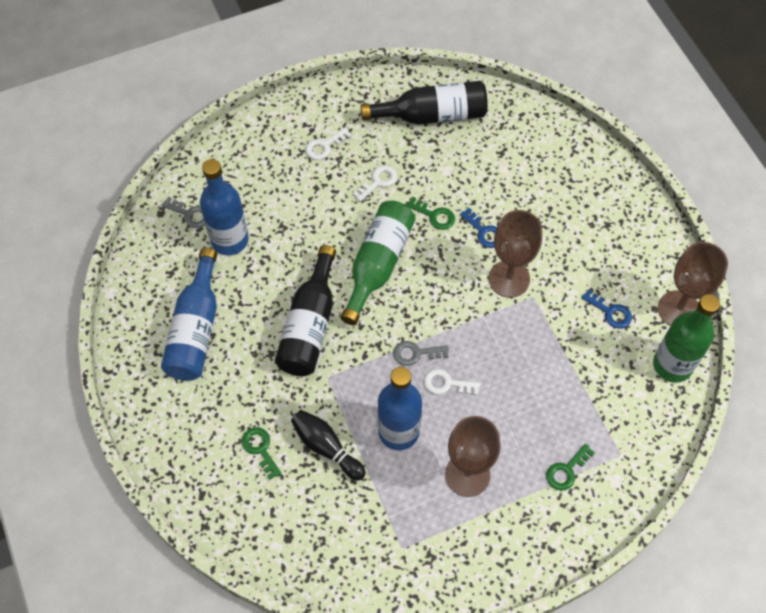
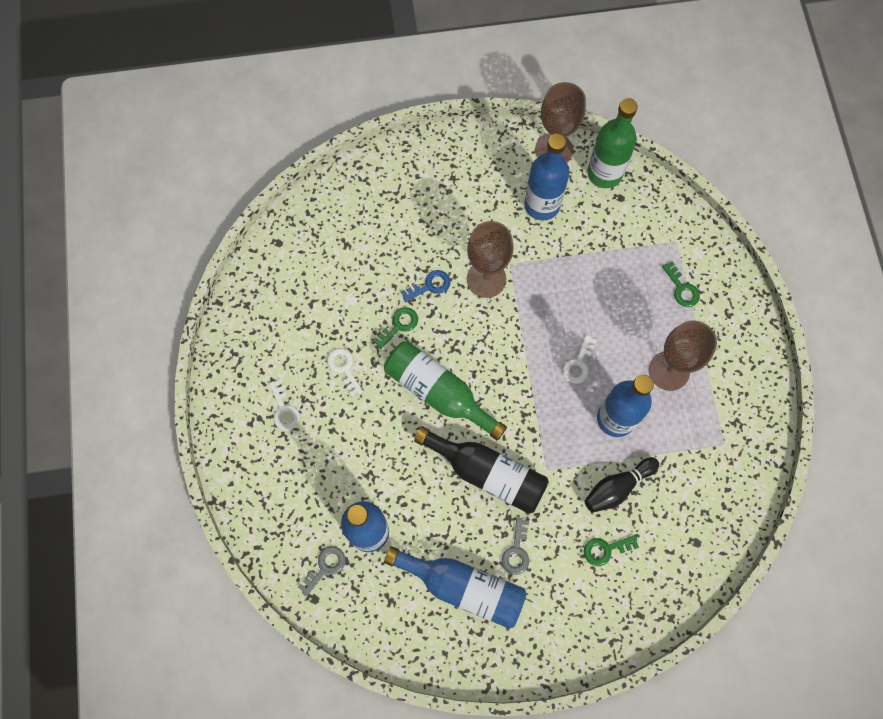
camera: 75 degrees left, 10 degrees up
(416, 353) = (541, 382): grey key -> grey key (516, 551)
(432, 115) = (281, 295): black bottle -> none
(610, 312) = (542, 205): blue key -> blue bottle

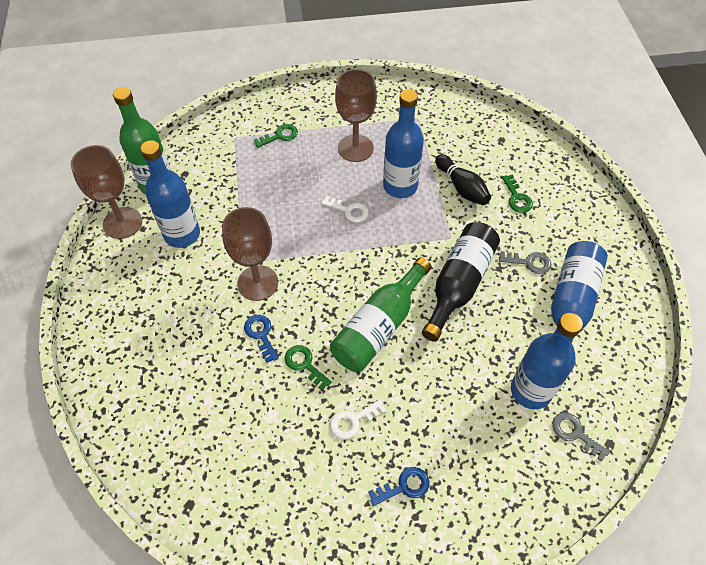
camera: 90 degrees left, 15 degrees down
(284, 410) = (404, 486): white key -> blue key

